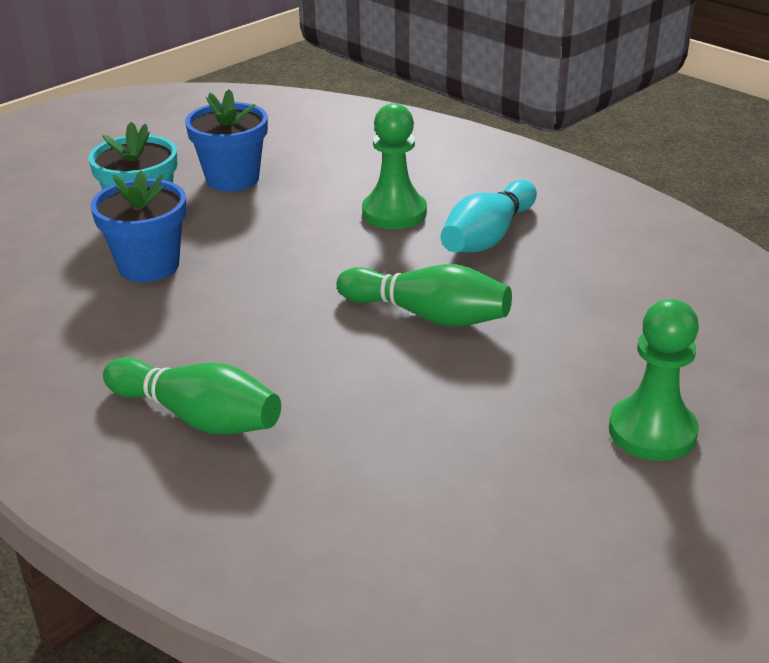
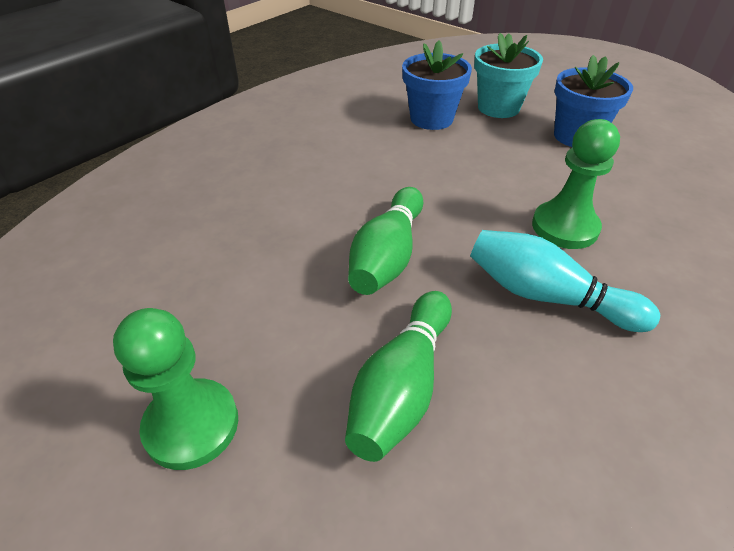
camera: 85 degrees right, 10 degrees up
(197, 417) = (258, 158): green bowling pin -> green bowling pin (401, 386)

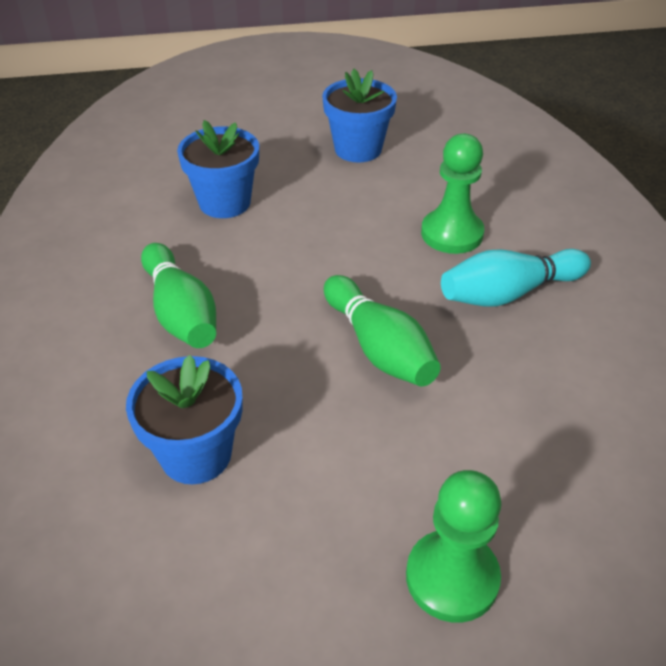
camera: 50 degrees left, 0 degrees up
(201, 229) = (196, 454): none -> blue flower pot
(401, 386) = (522, 424): green bowling pin -> green bowling pin (181, 312)
(498, 108) = (263, 157): turquoise flower pot -> none

